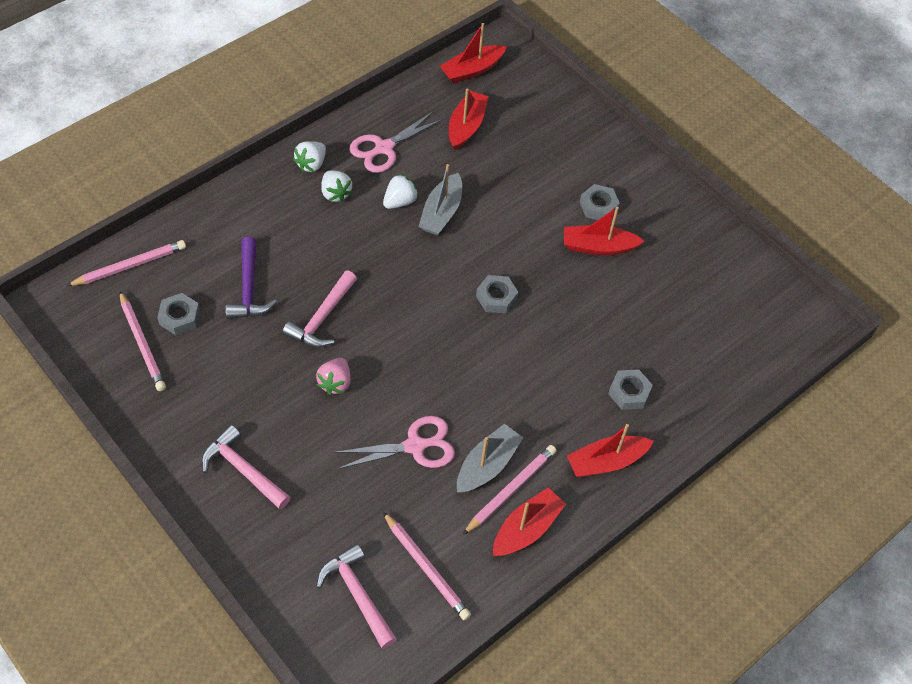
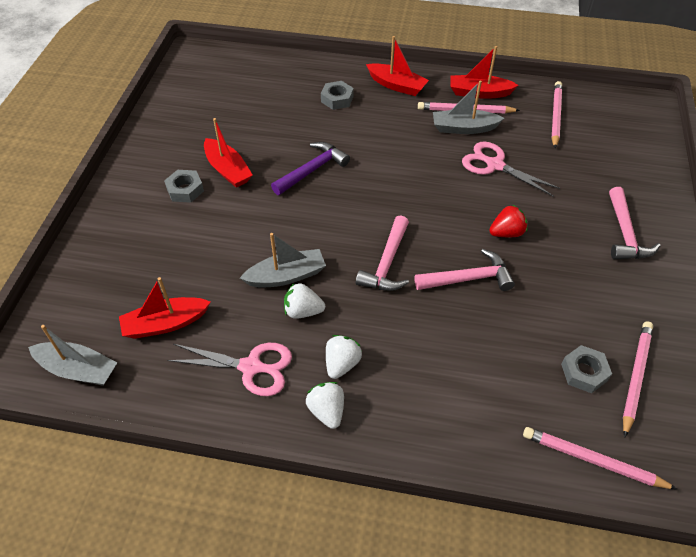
camera: 125 degrees left, 5 degrees down
(248, 288) = (502, 347): purple hammer -> purple hammer (312, 170)
(311, 164) = (327, 411): white strawberry -> white strawberry turned 105 degrees counterclockwise
(335, 383) = (506, 233): pink strawberry -> red strawberry
(357, 595) = (609, 132): pink hammer -> pink hammer (387, 263)
(472, 70) = (78, 369): red boat -> grey boat
(496, 297) = (334, 195): grey nut -> none

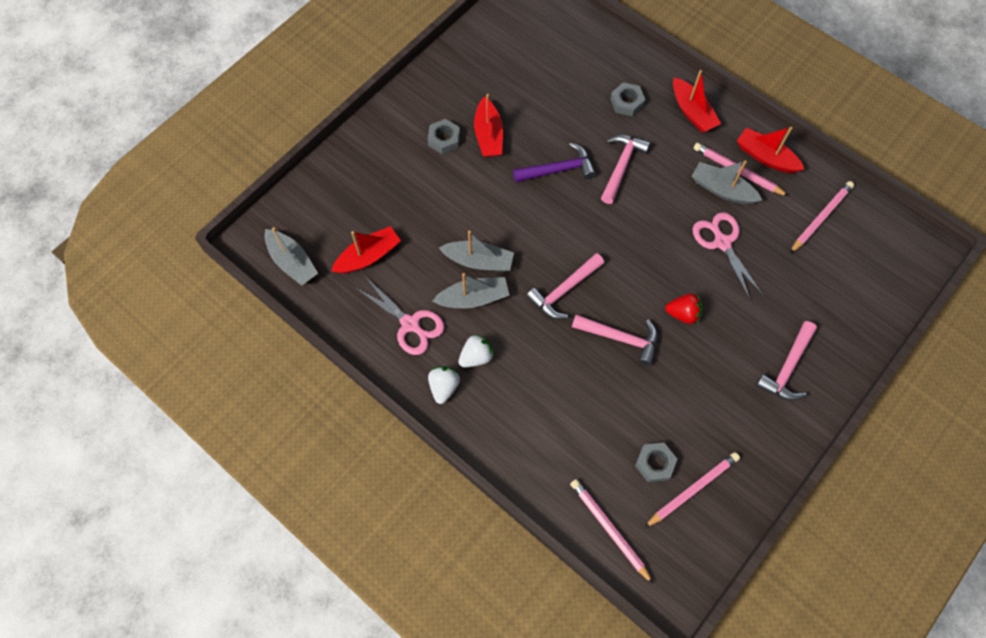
camera: 30 degrees right, 15 degrees up
(165, 324) = (368, 256): red boat -> red boat turned 135 degrees clockwise
(303, 311) = (473, 298): white strawberry -> grey boat
(367, 145) = (621, 166): none -> pink hammer

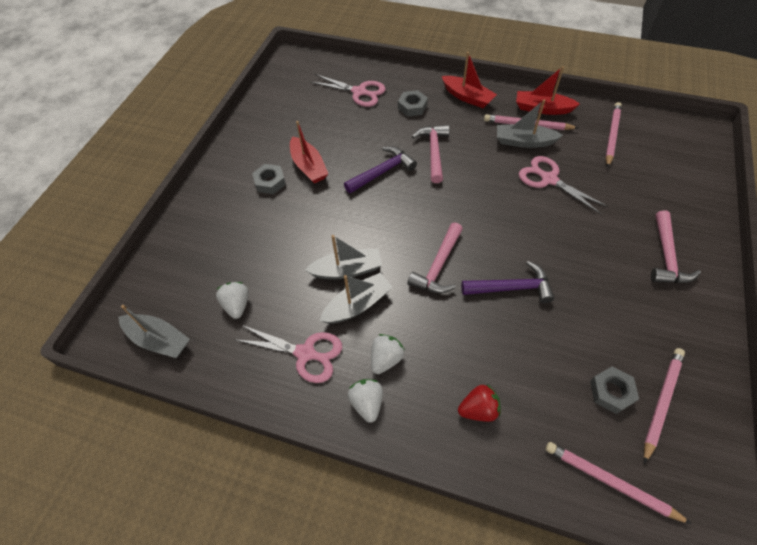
camera: 20 degrees left, 10 degrees down
(368, 256) = (237, 305): red boat -> white strawberry
(579, 62) = (359, 92): none -> pink scissors
(620, 338) = (511, 288): pink hammer -> purple hammer
(683, 314) = (552, 246): red strawberry -> red strawberry (478, 409)

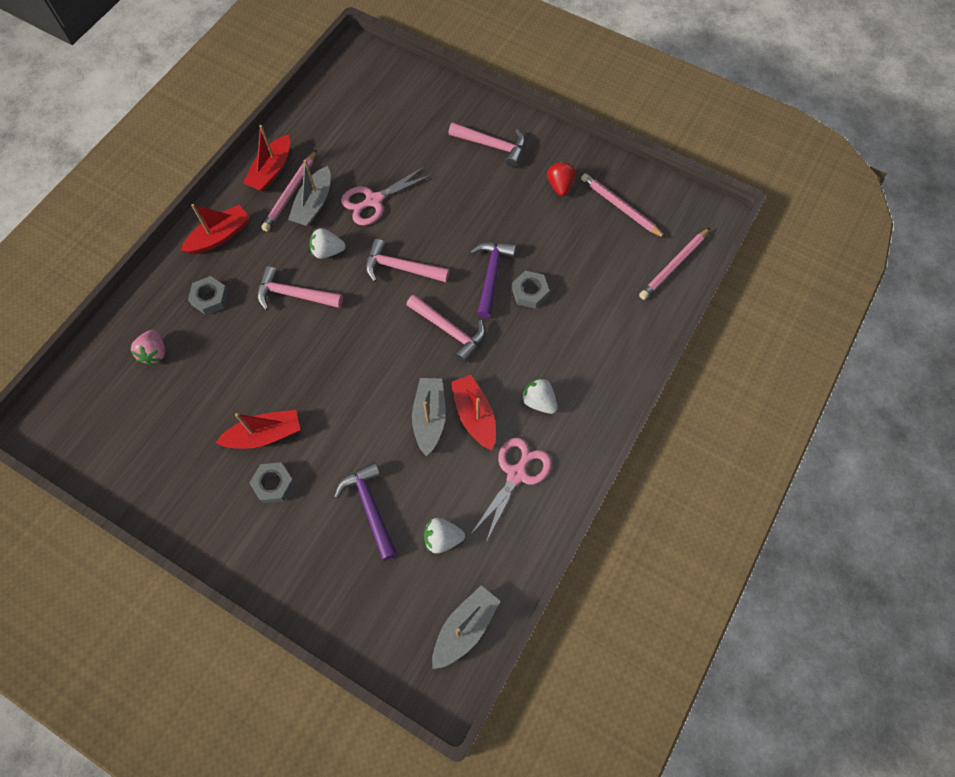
camera: 80 degrees left, 10 degrees up
(357, 305) = (474, 415): grey boat -> red boat
(359, 92) = (155, 352): pink scissors -> pink strawberry
(367, 403) = (578, 426): white strawberry -> white strawberry (327, 251)
(382, 172) = (305, 355): purple hammer -> purple hammer (370, 507)
(478, 409) = (601, 338): red strawberry -> red strawberry (560, 185)
(489, 215) = (401, 268): none -> pink hammer
(611, 392) = (606, 237): grey nut -> grey nut (530, 292)
(612, 135) = (336, 126): pink pencil -> none

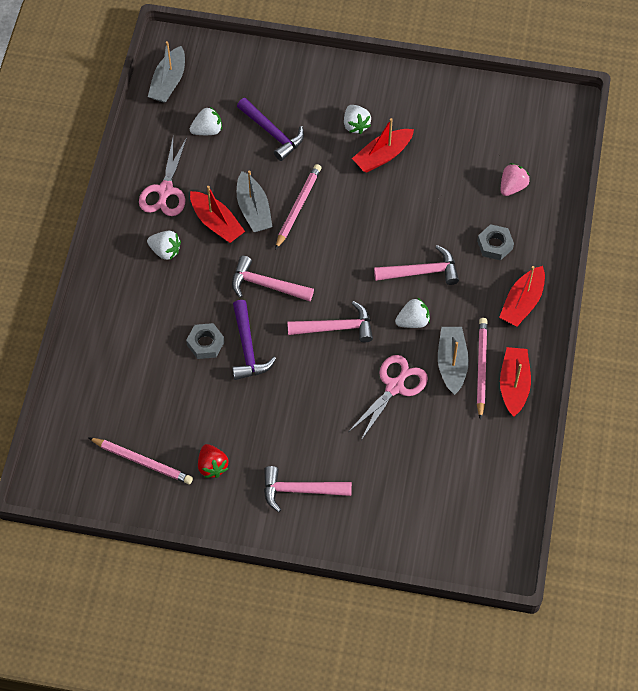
camera: 160 degrees right, 5 degrees down
(155, 352) = (512, 187): pink strawberry -> pink strawberry turned 60 degrees clockwise
(274, 484) = (355, 125): grey nut -> white strawberry
(673, 265) = (74, 415): pink pencil -> pink pencil (298, 207)

